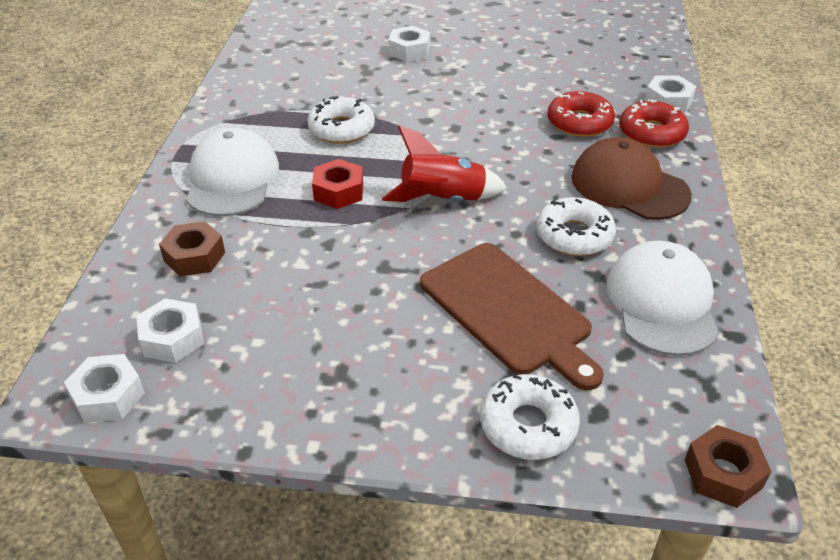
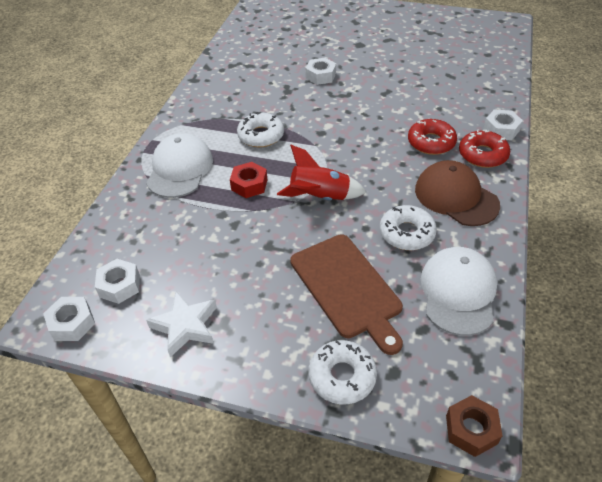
camera: 10 degrees right, 5 degrees up
(194, 256) = (144, 226): brown nut -> none
(284, 382) = (185, 326): none -> white star

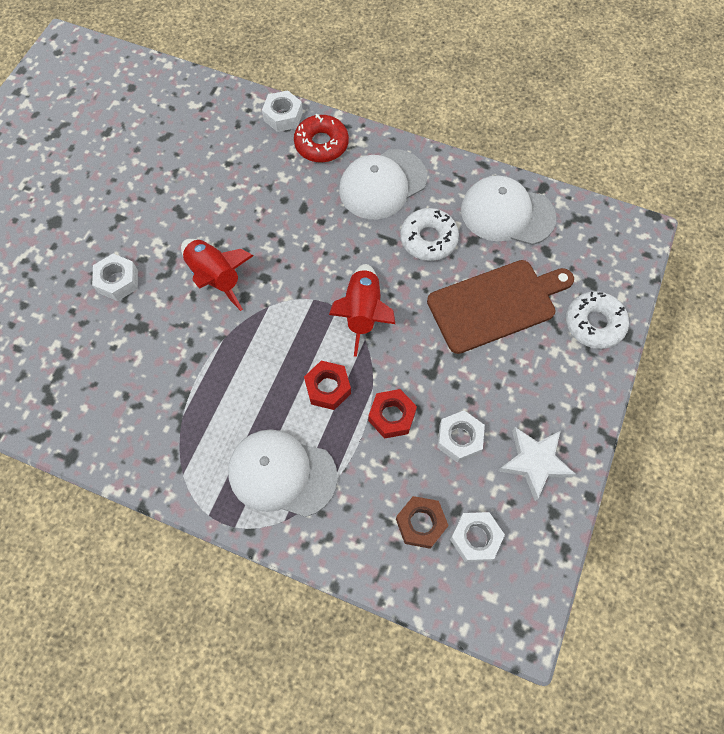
camera: 85 degrees left, 20 degrees up
(72, 323) = (525, 588): white nut -> white nut (459, 439)
(227, 224) = (392, 416): none -> red nut
(261, 135) = (234, 368): white donut -> none
(334, 116) = (216, 277): none -> red rocket
(431, 142) = (290, 186): red donut -> none
(456, 197) = (382, 184): brown cap -> white cap
(471, 429) = (642, 239): brown nut -> brown nut (420, 523)

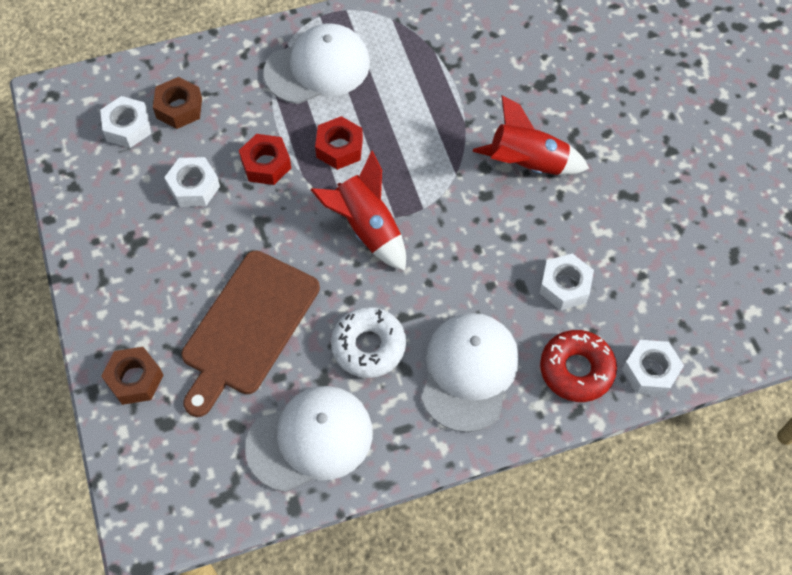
camera: 140 degrees right, 5 degrees down
(118, 281) = (603, 102): white nut -> white nut (565, 286)
(534, 462) = (114, 213): white star -> none
(594, 324) = (135, 379): white donut -> brown nut

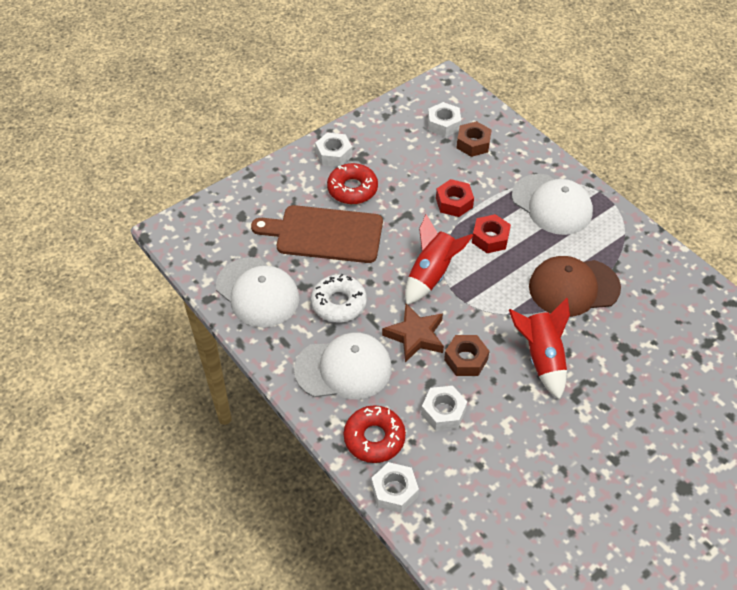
camera: 70 degrees right, 10 degrees down
(135, 379) = (265, 191): brown nut -> brown nut (466, 359)
(186, 270) = (352, 189): none -> red donut
(194, 187) = (416, 172): white nut -> white nut (334, 154)
(445, 96) = (573, 287): none -> brown cap
(450, 278) = (415, 336): none -> brown star

